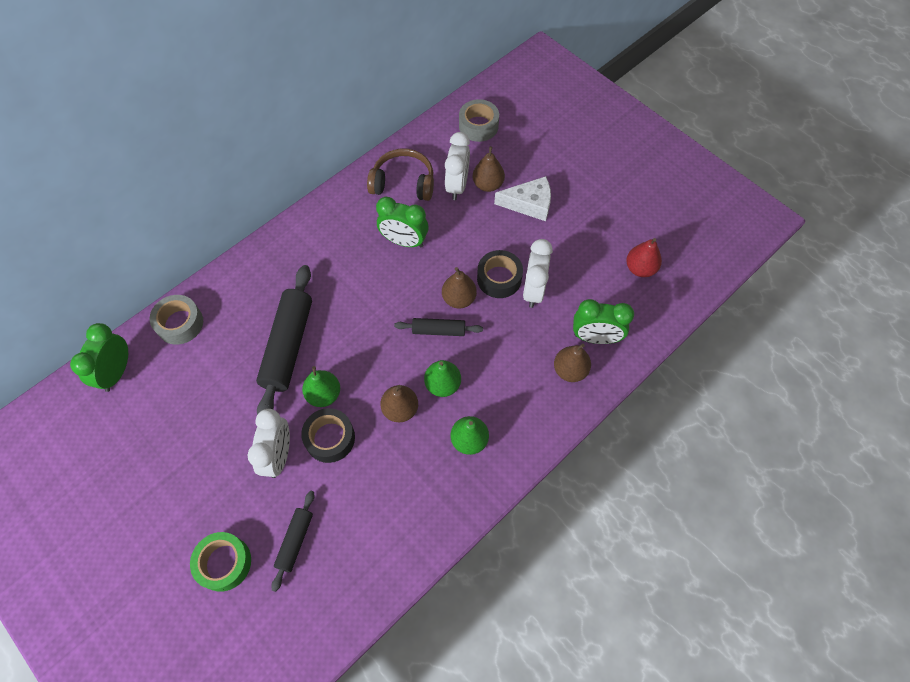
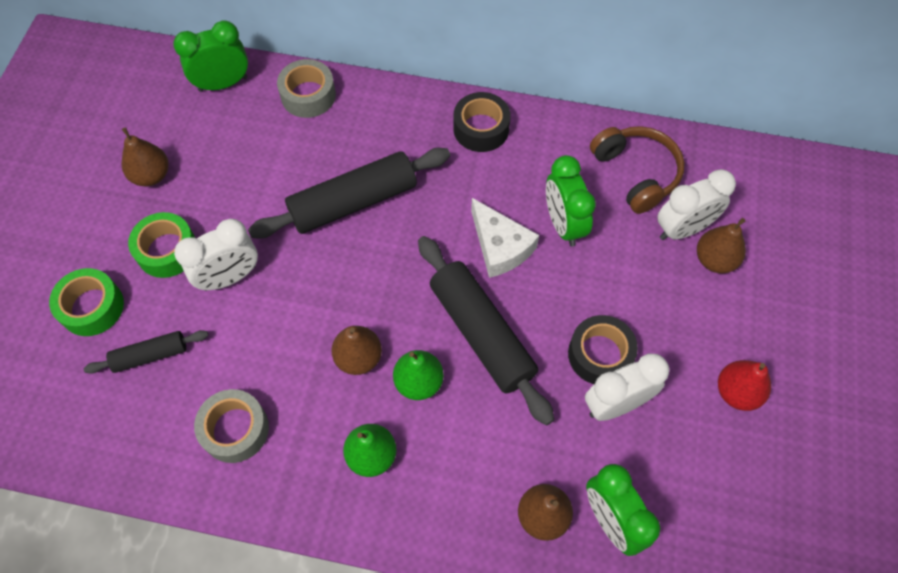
camera: 55 degrees right, 0 degrees up
(222, 486) = (167, 250): none -> green tape
(324, 394) = (323, 272): green pear -> none
(330, 438) = (279, 311): black tape -> black tape (481, 129)
(438, 330) = (482, 333): black rolling pin -> black rolling pin, size x1.90
(459, 299) = (538, 328): brown pear -> brown pear (151, 175)
(478, 126) = (786, 197): grey tape -> grey tape (235, 429)
(529, 204) = (730, 323): white cheese -> white cheese (500, 246)
(640, 268) = (757, 517): red pear -> red pear (737, 392)

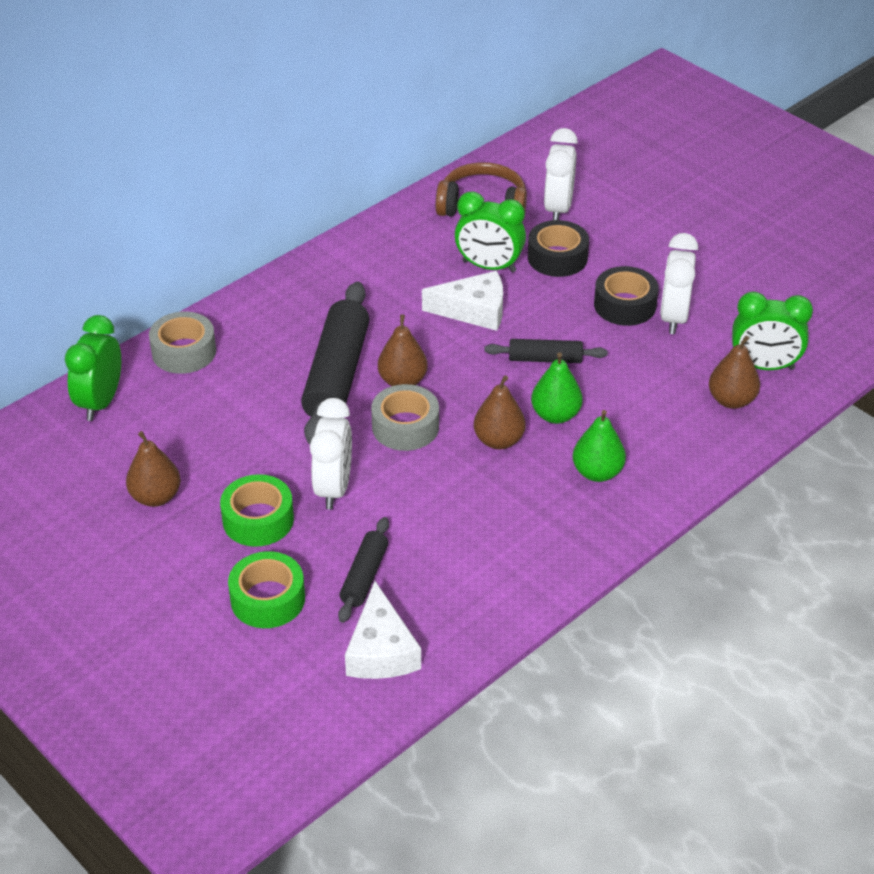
camera: 55 degrees left, 20 degrees down
(81, 414) = (381, 650): none -> white cheese
(235, 429) = (496, 548): grey tape -> grey tape (405, 427)
(481, 129) = (344, 266): black tape -> black tape (557, 257)
(482, 333) = (545, 359): black rolling pin -> black rolling pin, size x0.53
(714, 260) = (601, 208): brown pear -> brown pear (402, 381)
(737, 392) = (718, 254): red pear -> none

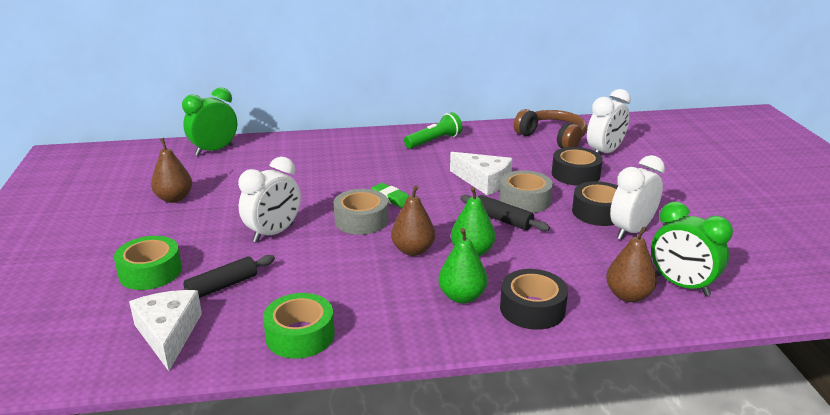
camera: 35 degrees right, 15 degrees down
(184, 352) = (287, 145): grey tape -> grey tape (525, 200)
(258, 520) = (208, 230): green tape -> green tape (300, 335)
(336, 375) = (355, 182): black rolling pin -> none
(355, 269) = (434, 141): none -> green flashlight
(381, 650) = (168, 334): white cheese -> white cheese turned 135 degrees clockwise
(402, 381) = (391, 198): brown pear -> green eraser
(489, 266) = (521, 164): green clock -> none
(667, 455) = (532, 309): none -> black tape

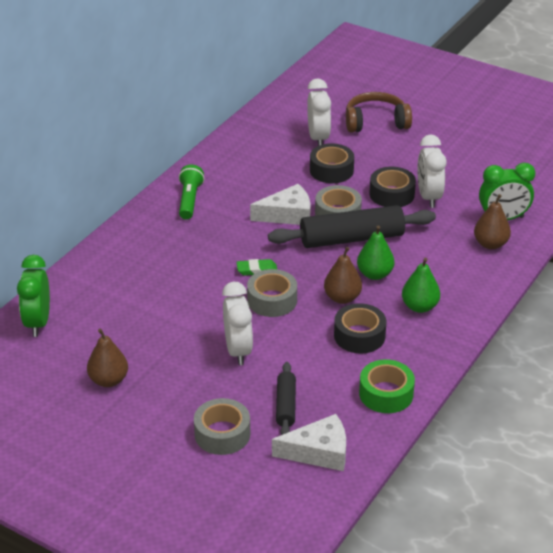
camera: 50 degrees left, 10 degrees up
(150, 272) = (222, 434): green tape -> grey tape
(168, 334) = (319, 452): white cheese -> white cheese turned 150 degrees clockwise
(503, 220) = (351, 238): black rolling pin -> black rolling pin, size x1.90
(532, 309) = (462, 287): black tape -> black tape (359, 336)
(552, 138) = (264, 144): brown headphones -> brown headphones (376, 122)

